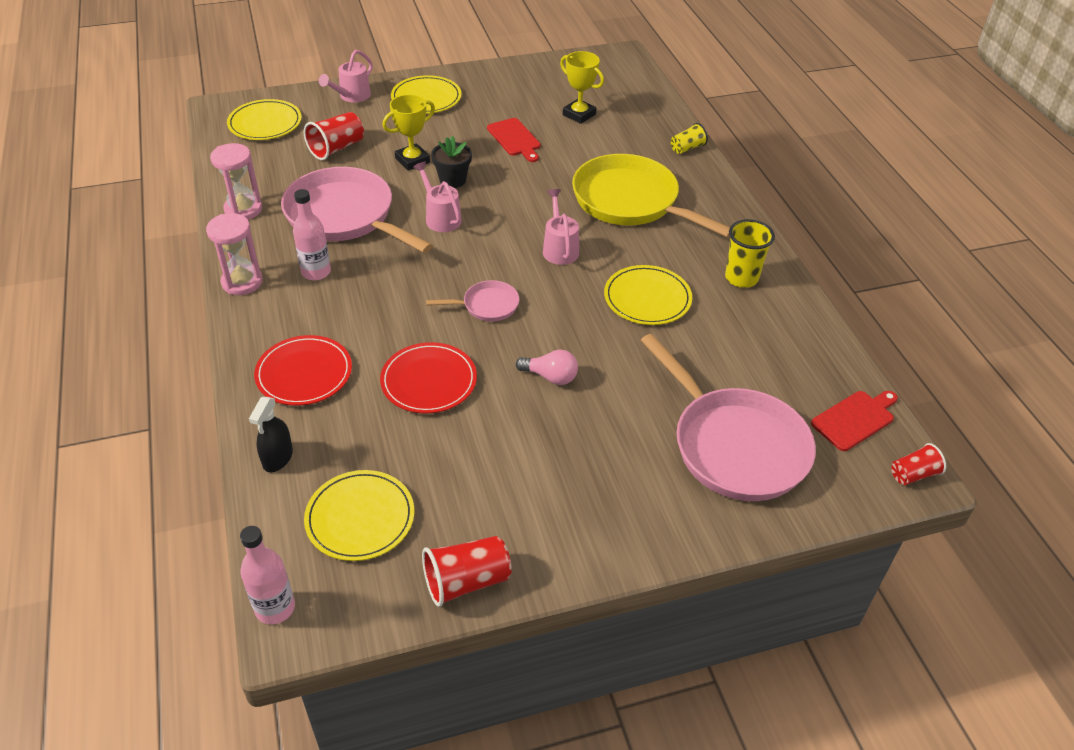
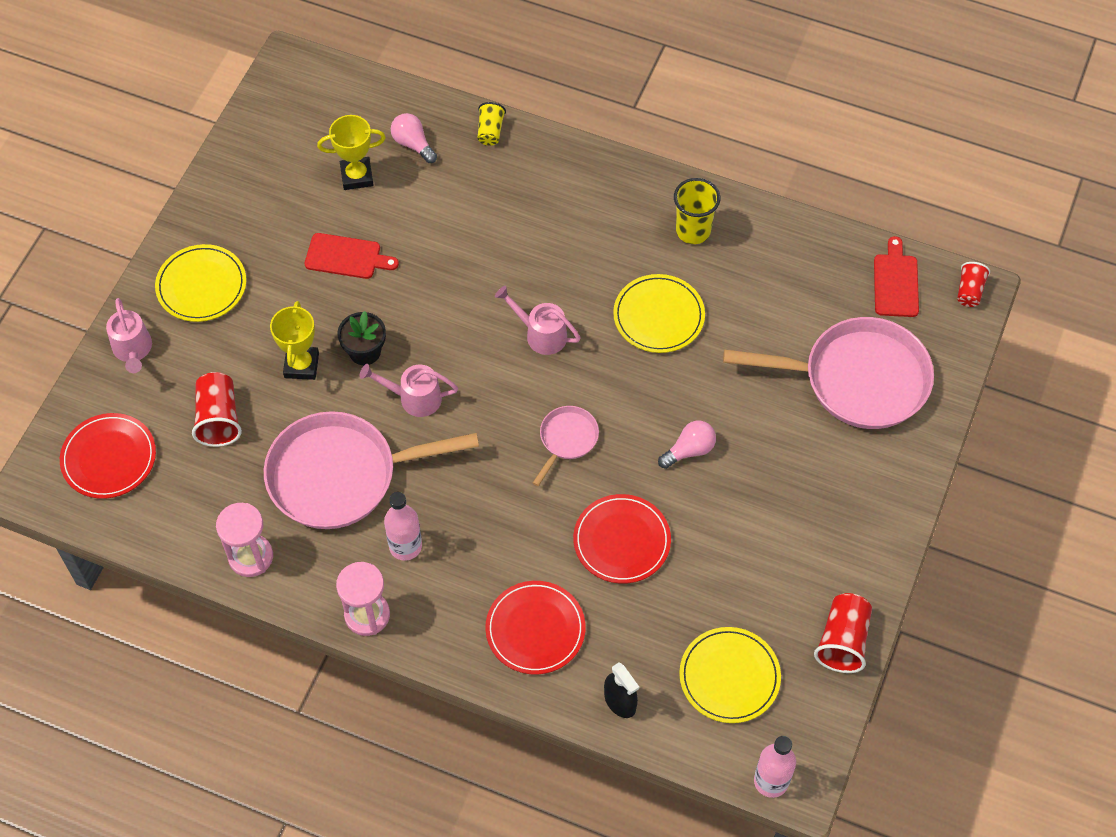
camera: 50 degrees left, 15 degrees up
(265, 123) = (109, 458): yellow plate -> red plate
(630, 202) = (526, 234): yellow pan -> none
(633, 124) = (413, 144): none -> pink light bulb

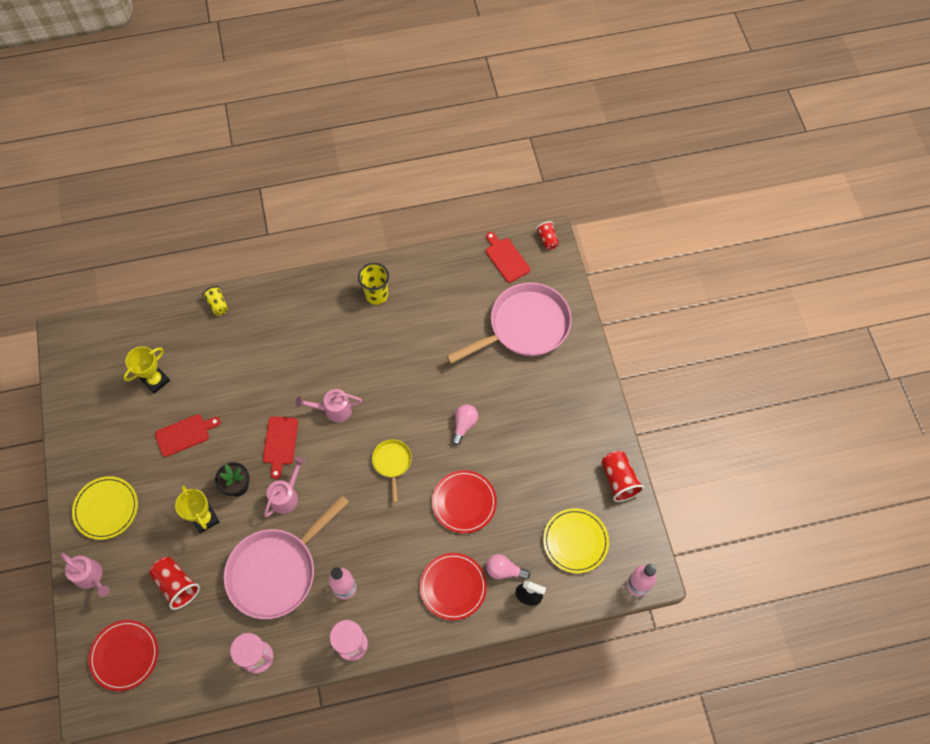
camera: 35 degrees left, 5 degrees up
(413, 144) = (176, 340): pink light bulb -> pink light bulb (504, 570)
(413, 398) = (286, 495): pink watering can -> pink watering can turned 150 degrees clockwise
(449, 334) = (280, 443): none -> red cutting board
(567, 439) = (392, 463): pink pan -> yellow pan
(658, 316) = (392, 357): yellow plate -> none

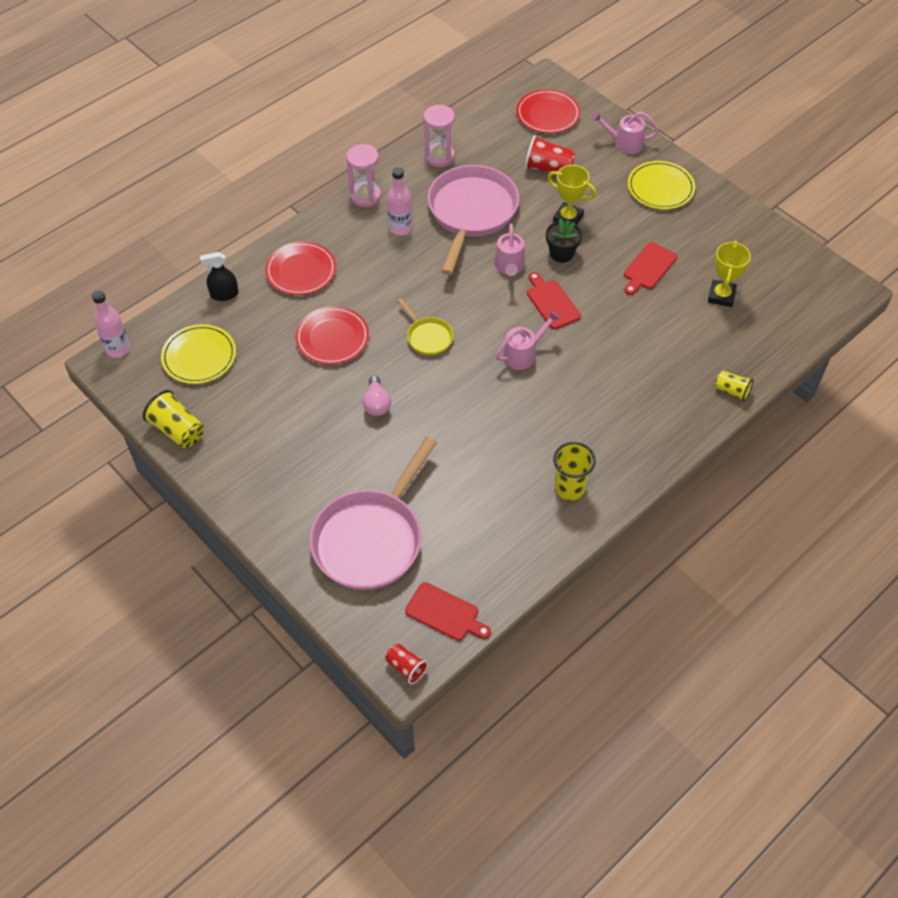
camera: 150 degrees right, 10 degrees down
(504, 570) = (259, 303): pink light bulb -> none
(619, 480) = (177, 430): red cup -> yellow cup

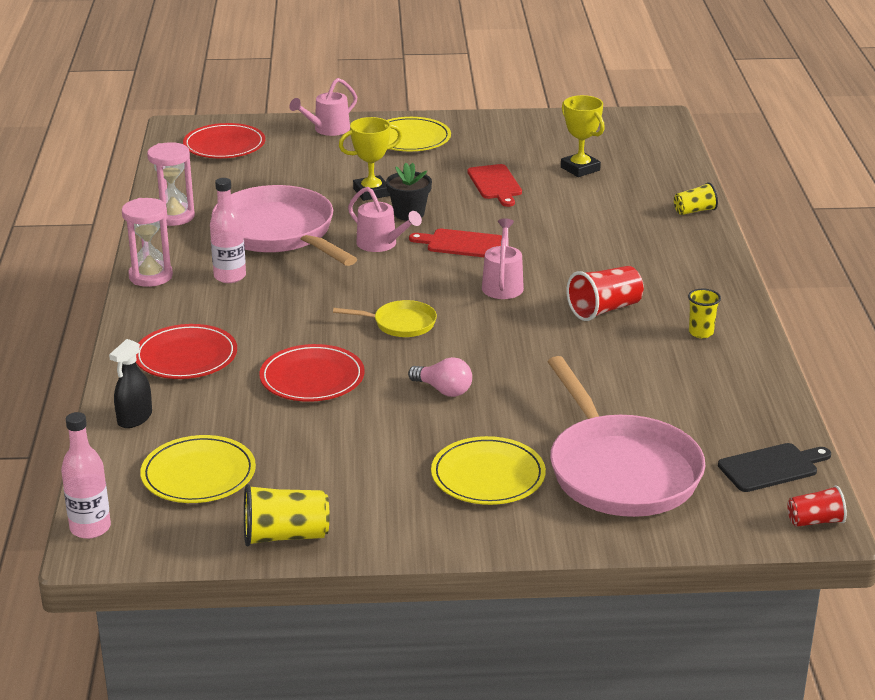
camera: 50 degrees left, 25 degrees down
(310, 480) = (488, 475): none -> yellow plate
(445, 613) = (771, 467): red cutting board -> black cutting board
(548, 168) = (293, 174): red cup -> red cup (604, 309)
(569, 488) = (701, 333): yellow cup -> yellow cup, size x0.63

